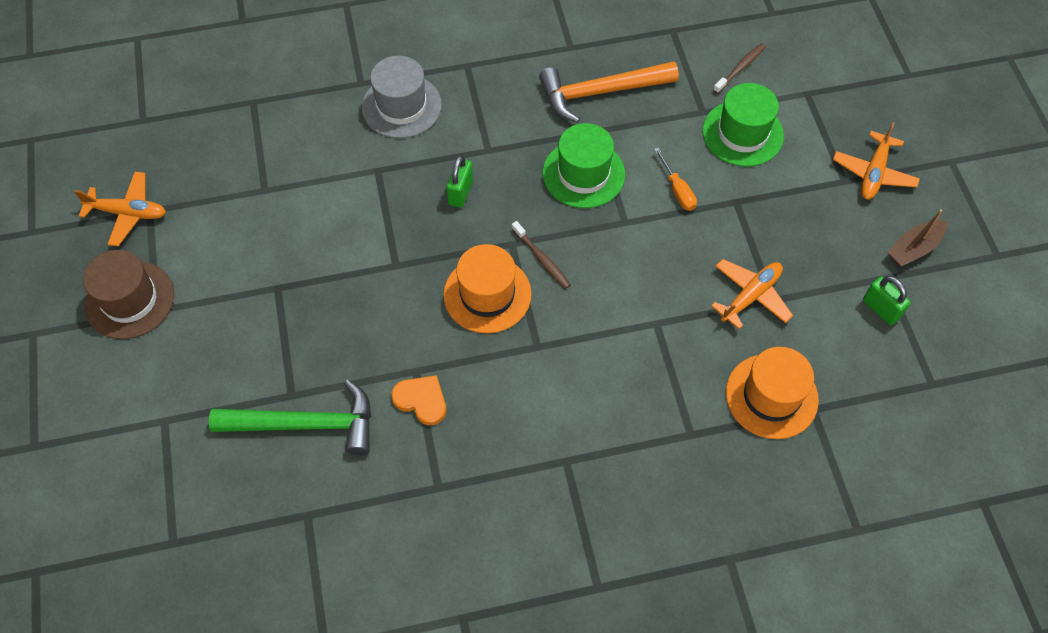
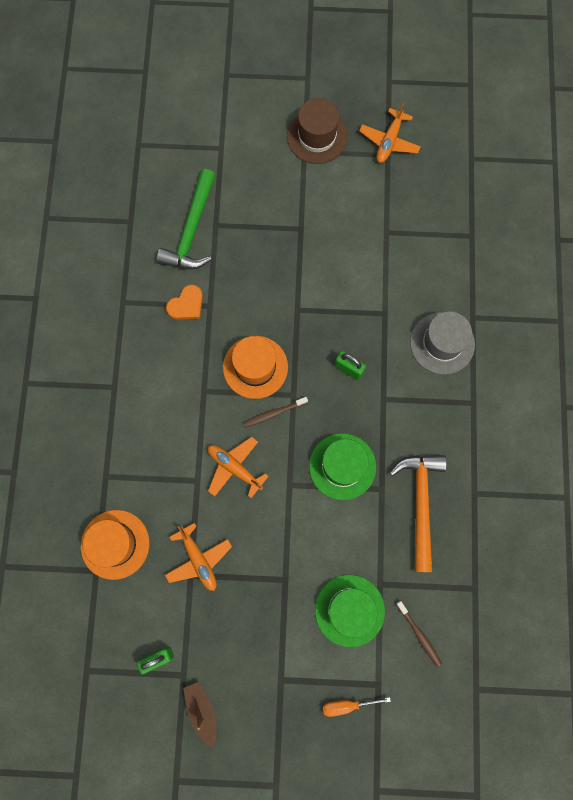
camera: 105 degrees right, 15 degrees up
(677, 190) = (308, 536): orange screwdriver -> orange screwdriver (347, 705)
(873, 173) = (282, 709): orange plane -> orange plane (234, 468)

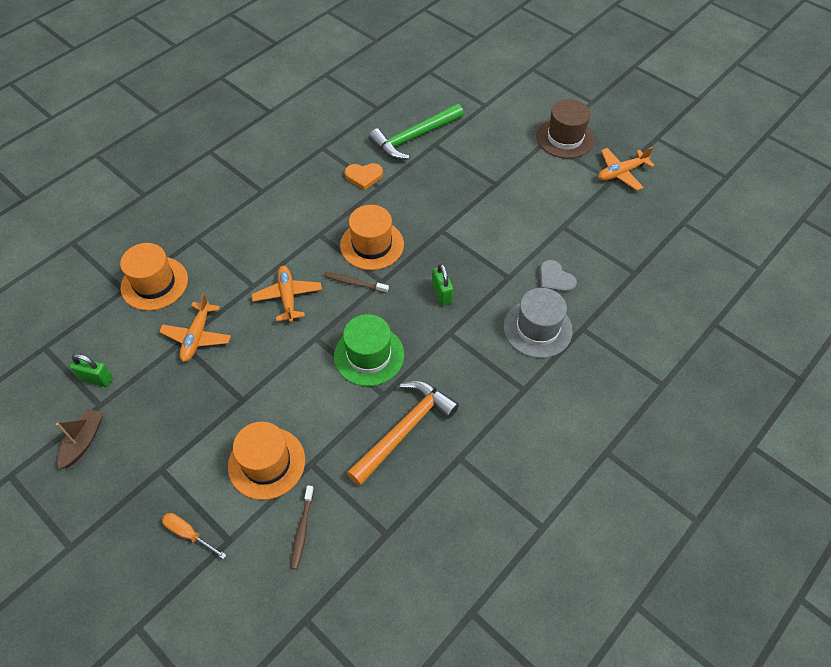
camera: 40 degrees right, 20 degrees down
(349, 610) = (266, 463): green hat -> orange hat
(420, 288) = (555, 280): none -> grey heart

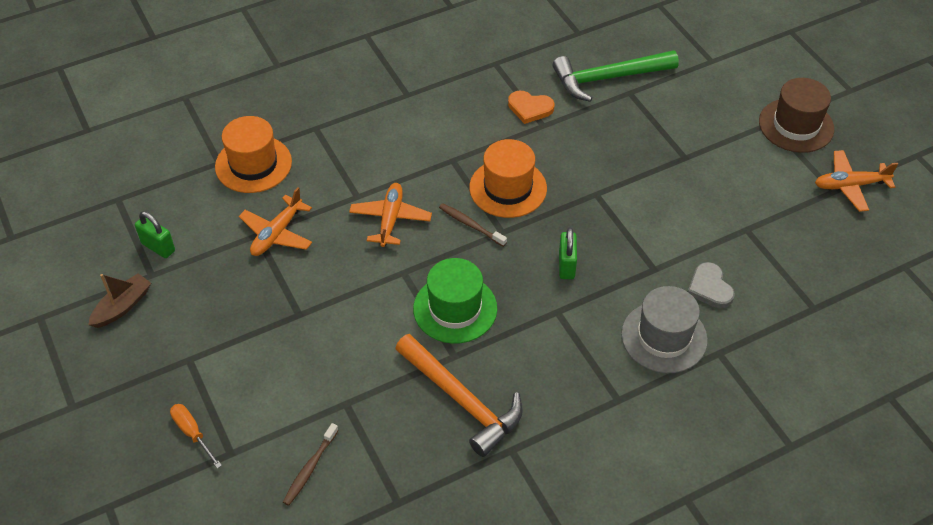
camera: 20 degrees right, 5 degrees down
(266, 463) = (299, 387): orange hat -> none
(404, 430) = (462, 400): orange hammer -> orange hammer turned 75 degrees clockwise

